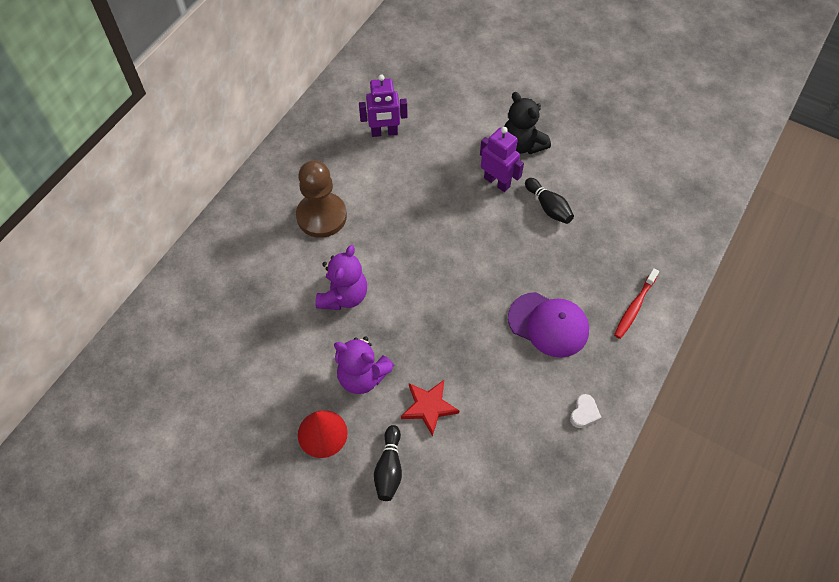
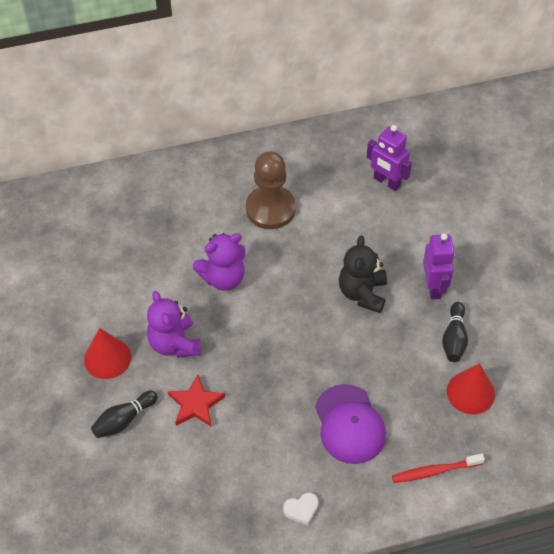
camera: 45 degrees right, 5 degrees down
(522, 144) = (489, 274): black teddy bear -> black teddy bear (362, 293)
(597, 235) = (470, 392): none -> red cone

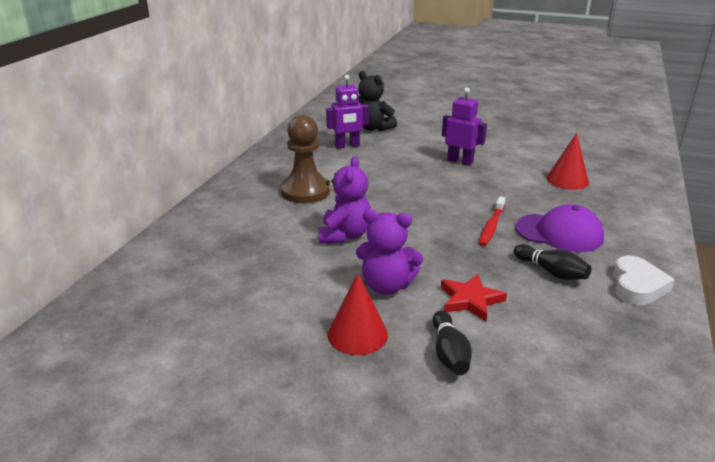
camera: 55 degrees left, 25 degrees down
(301, 509) = (637, 286): white heart -> white heart, size x1.70
(362, 293) = (435, 186): black teddy bear -> black teddy bear (373, 128)
(435, 471) = (632, 215): red toothbrush -> red toothbrush (491, 226)
(454, 339) = (513, 170): black bowling pin -> black bowling pin (551, 272)

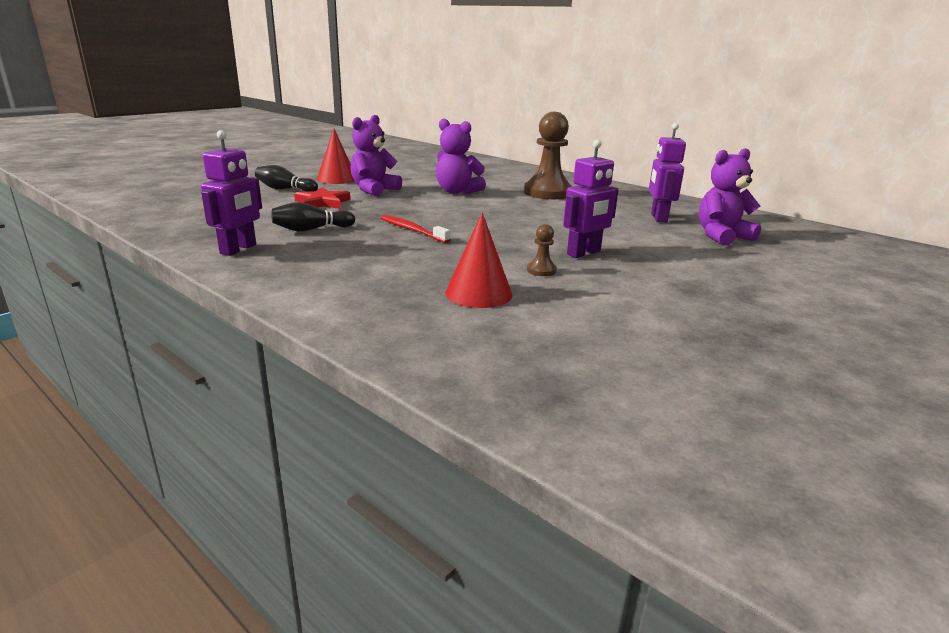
camera: 110 degrees right, 5 degrees down
(373, 128) = (721, 236): black teddy bear -> purple teddy bear
(508, 169) = (541, 270): none -> brown pawn
(559, 233) = (362, 250): purple cap -> none
(637, 286) = (238, 249): white heart -> purple robot

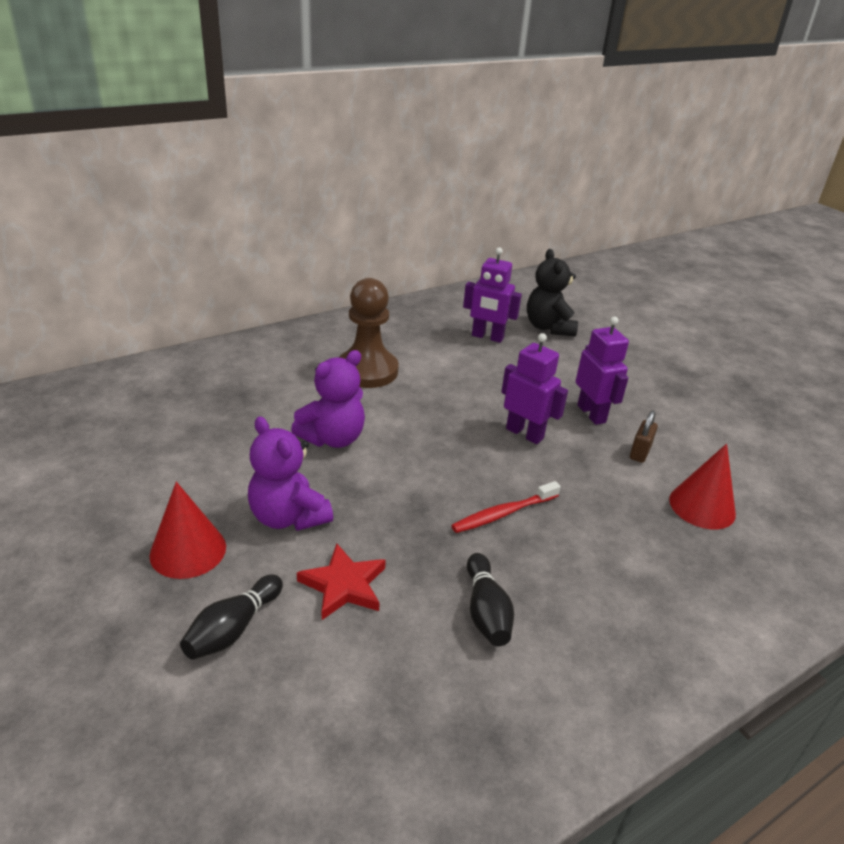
camera: 75 degrees left, 10 degrees up
(238, 249) = (568, 700): purple robot -> purple robot (525, 433)
(541, 270) = (640, 453): brown pawn -> brown padlock
(721, 236) = (548, 327): purple teddy bear -> black teddy bear

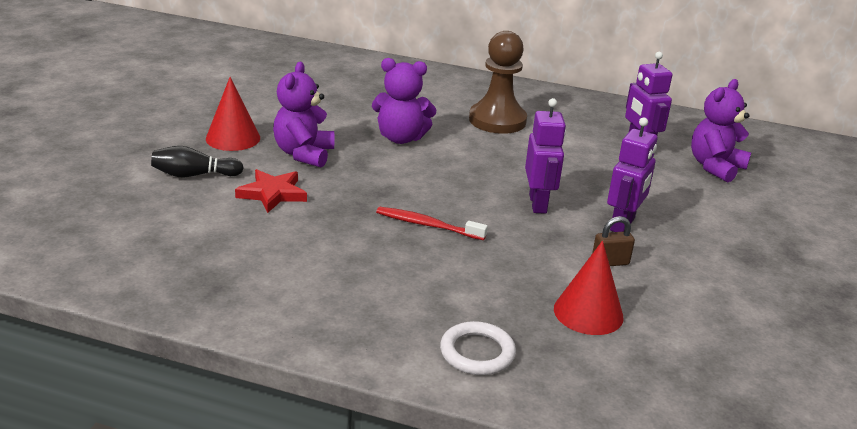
camera: 50 degrees right, 5 degrees down
(486, 611) = (319, 250): black bowling pin -> none
(548, 327) = (715, 167): black teddy bear -> purple teddy bear
(724, 602) = (477, 353): none -> white ring

